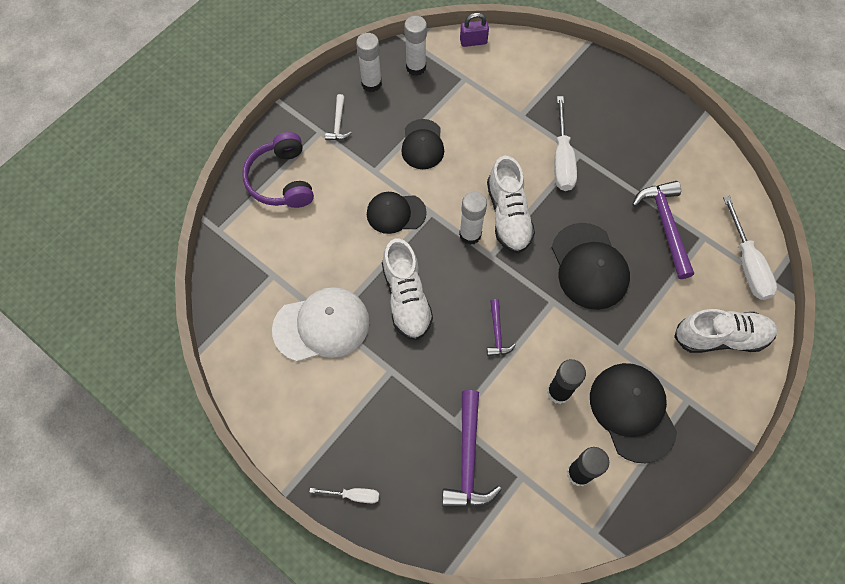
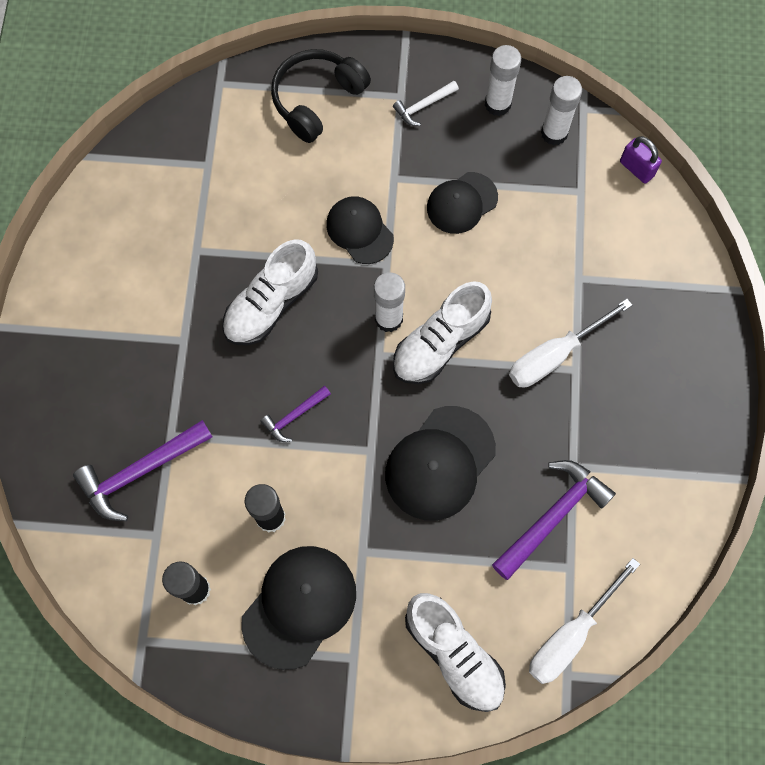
camera: 55 degrees right, 5 degrees up
(281, 180) = (317, 99): purple headphones -> black headphones
(321, 325) = (186, 245): white cap -> none
(353, 495) = (36, 389): white screwdriver -> none

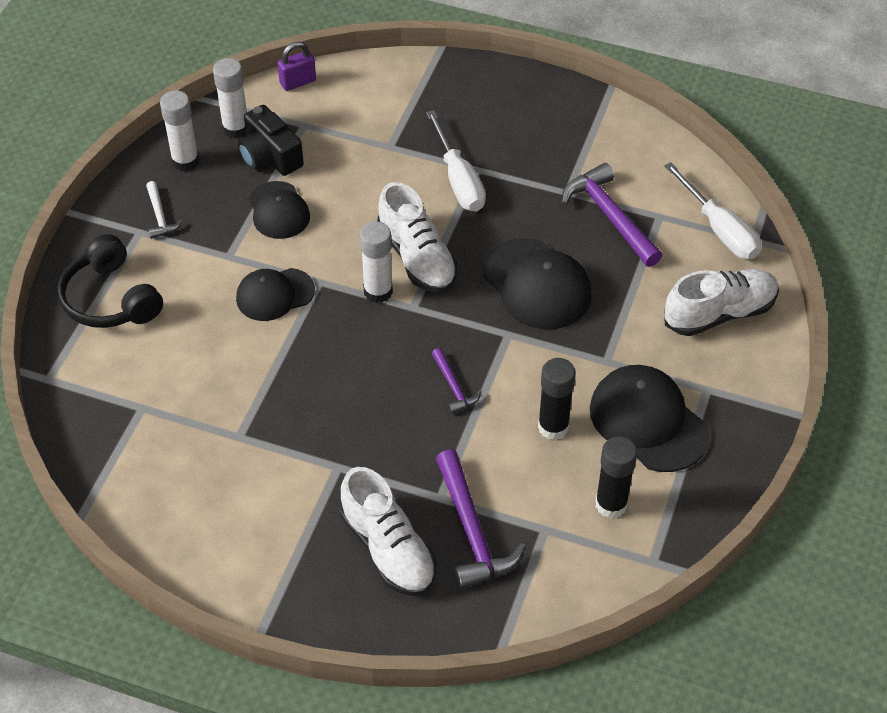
camera: 75 degrees left, 20 degrees down
(271, 303) = (325, 382): white shoe -> white shoe (388, 549)
(528, 174) = (270, 156): none -> black camera

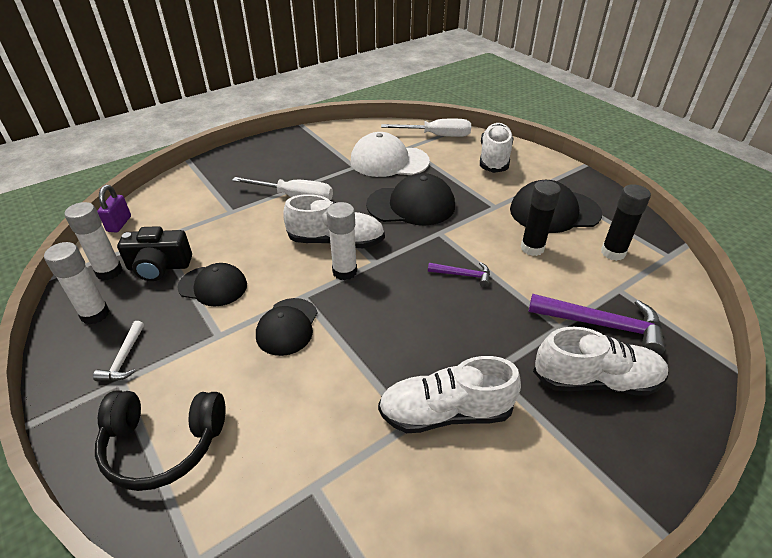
camera: 55 degrees left, 10 degrees down
(160, 216) = (124, 358): white hammer -> white hammer turned 75 degrees clockwise
(267, 454) = (445, 412): none -> white shoe
(609, 216) = (389, 161): purple hammer -> white cap

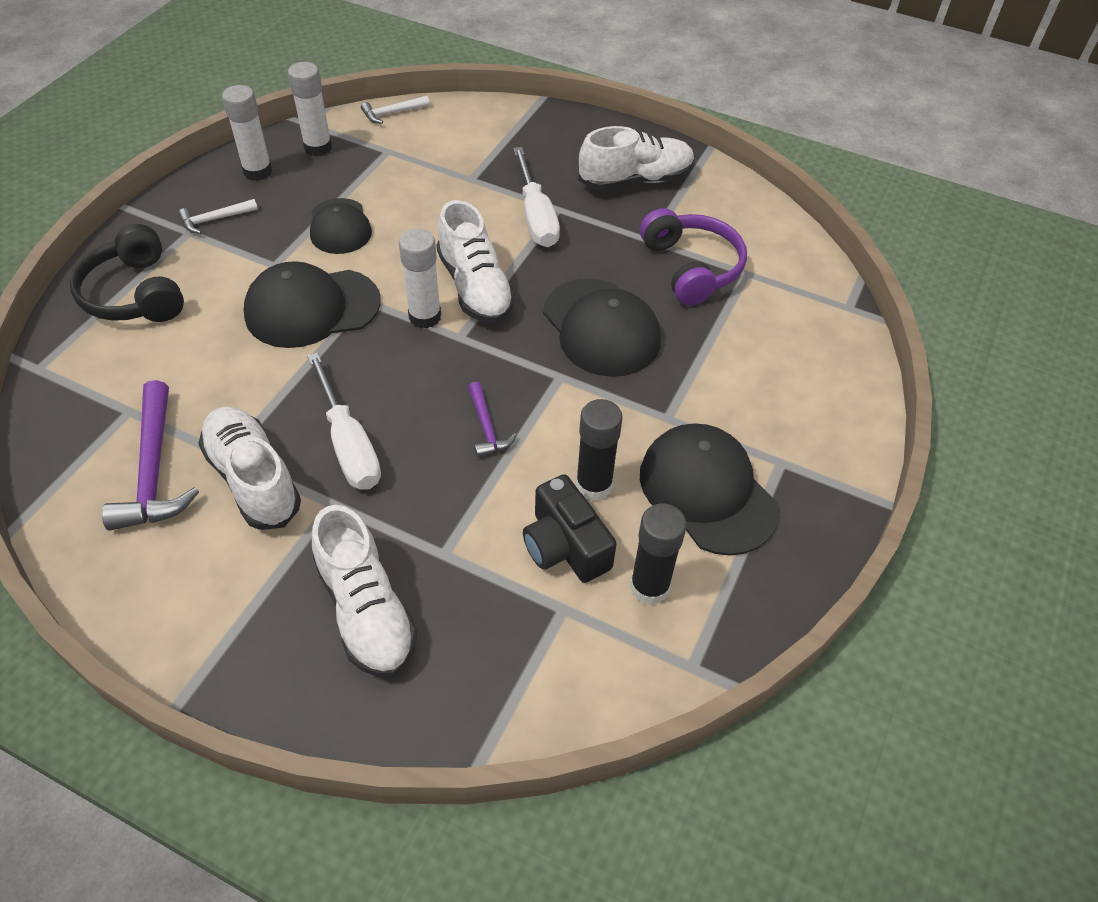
camera: 60 degrees right, 10 degrees up
(119, 224) = (392, 113): purple padlock -> white hammer
(159, 267) = (345, 175): black camera -> black camera (565, 546)
(287, 326) = (312, 308): black cap -> black cap, size x1.53
(389, 161) = (692, 267): white cap -> purple headphones
(436, 136) = (811, 292): white screwdriver -> white screwdriver (349, 444)
(494, 158) = (803, 380): white shoe -> white shoe (635, 180)
(602, 325) = (473, 601): purple hammer -> purple hammer (154, 470)

